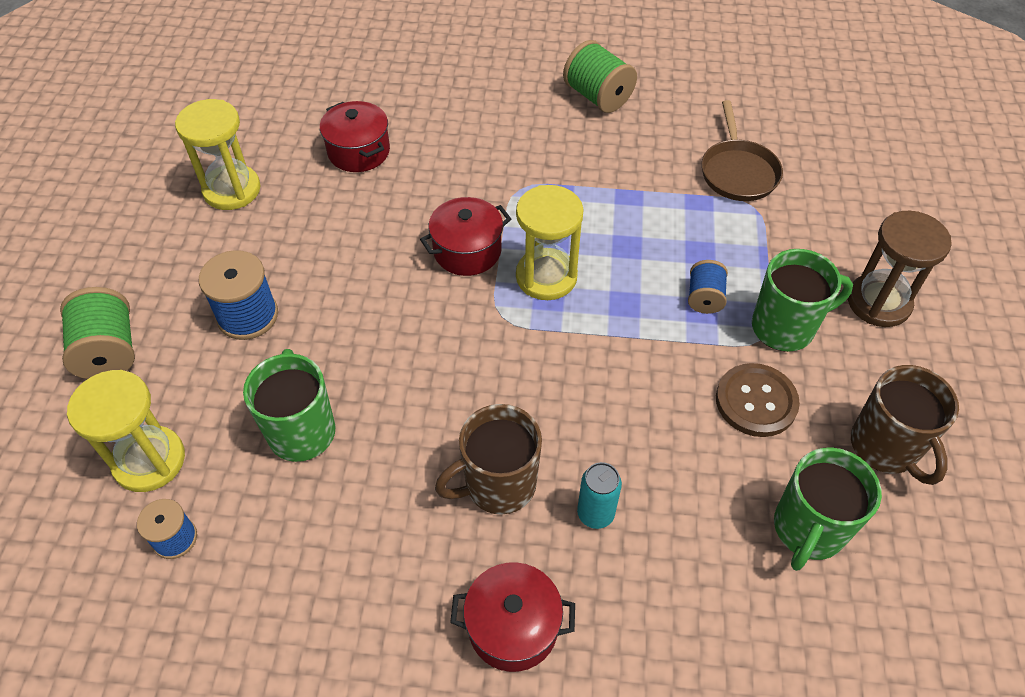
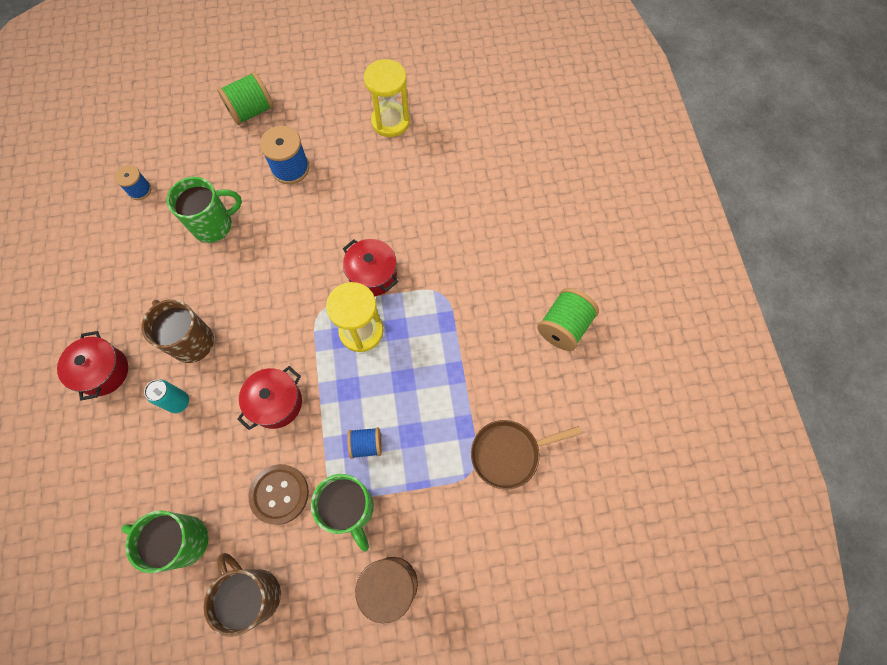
camera: 75 degrees right, 15 degrees up
(149, 461) = (184, 160): yellow hourglass -> none
(359, 151) = (448, 181): red pot -> red pot (276, 403)
(885, 447) = (255, 593): brown mug -> brown mug turned 90 degrees clockwise

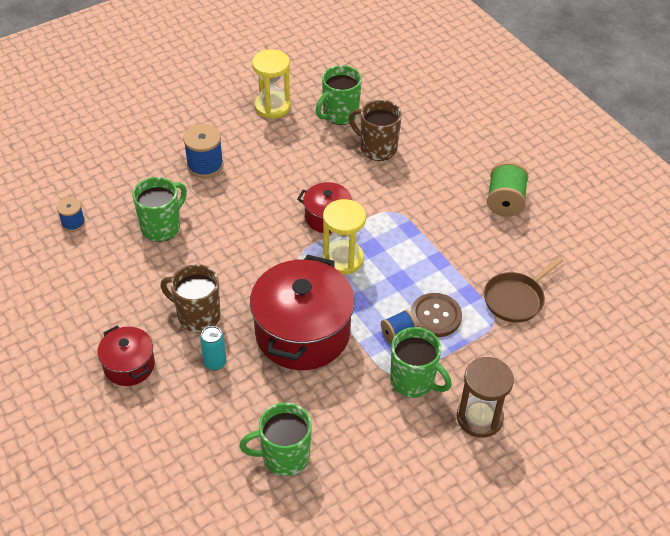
camera: 25 degrees left, 20 degrees down
(251, 111) = (141, 135): green spool -> none
(255, 593) = (371, 468): brown mug -> brown mug (377, 148)
(276, 403) = (302, 333): red pot -> red pot, size x1.91
(279, 494) = (347, 394): brown button -> brown button (435, 316)
(451, 154) = (339, 114): none -> green mug

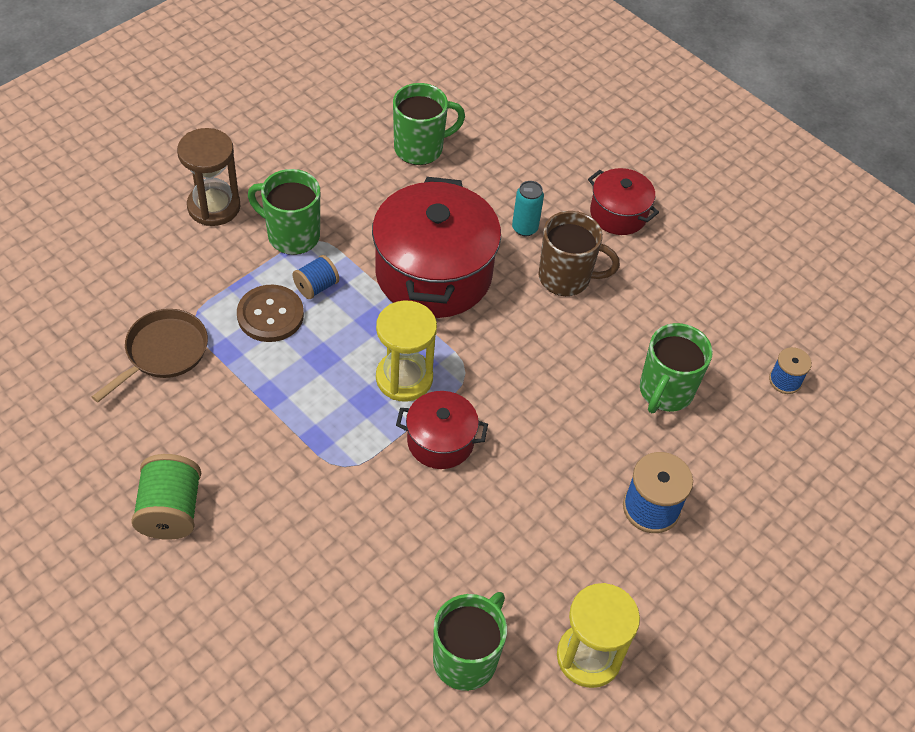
camera: 165 degrees right, 5 degrees up
(377, 148) = (387, 589): brown mug -> none

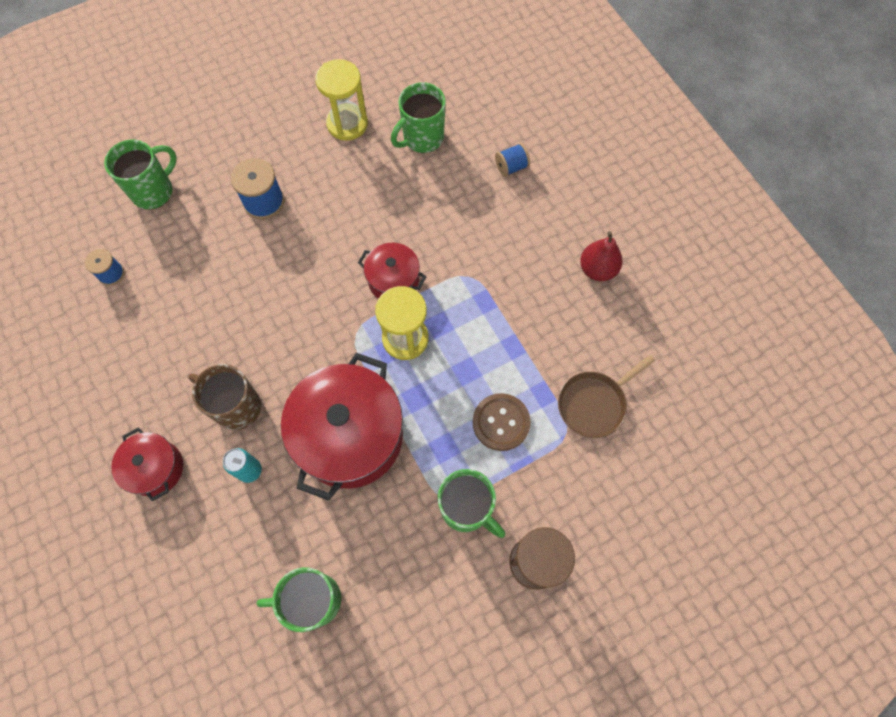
camera: 160 degrees left, 15 degrees up
(170, 511) = (597, 269): green spool -> red pear
(316, 287) = (456, 444): blue spool -> blue spool (511, 167)
(665, 391) = (208, 284): green mug -> green mug (154, 191)

